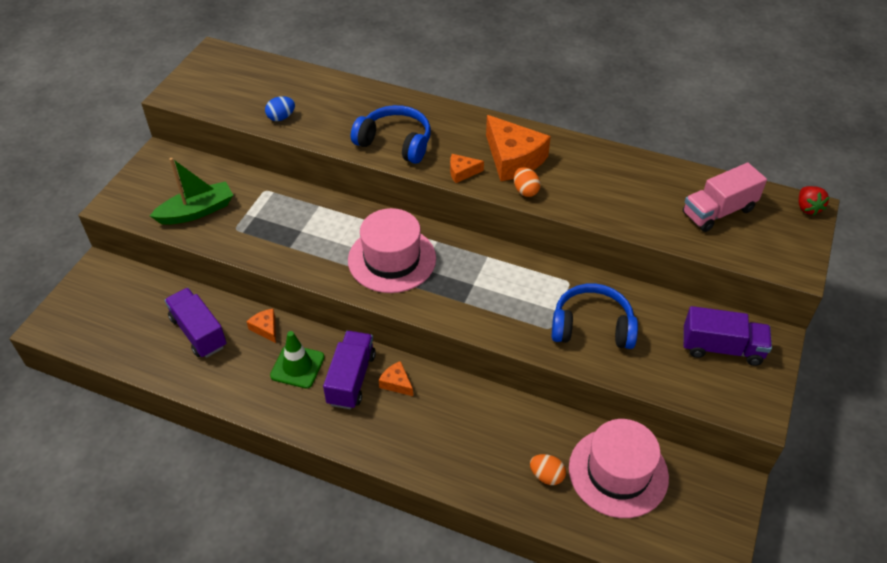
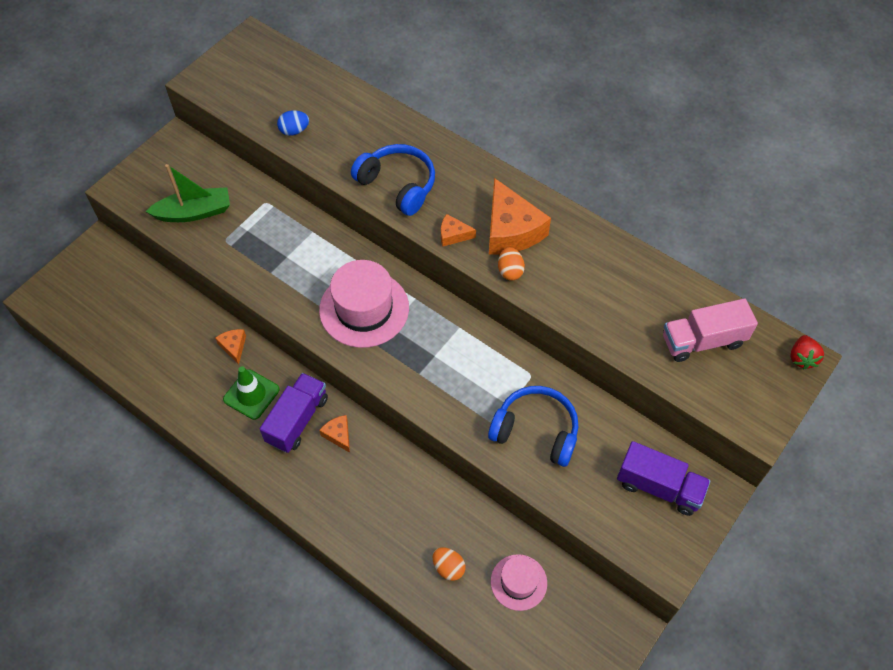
camera: 15 degrees right, 10 degrees up
(199, 332) = (171, 336): purple truck -> none
(618, 472) = (518, 582): pink hat -> pink hat, size x0.57

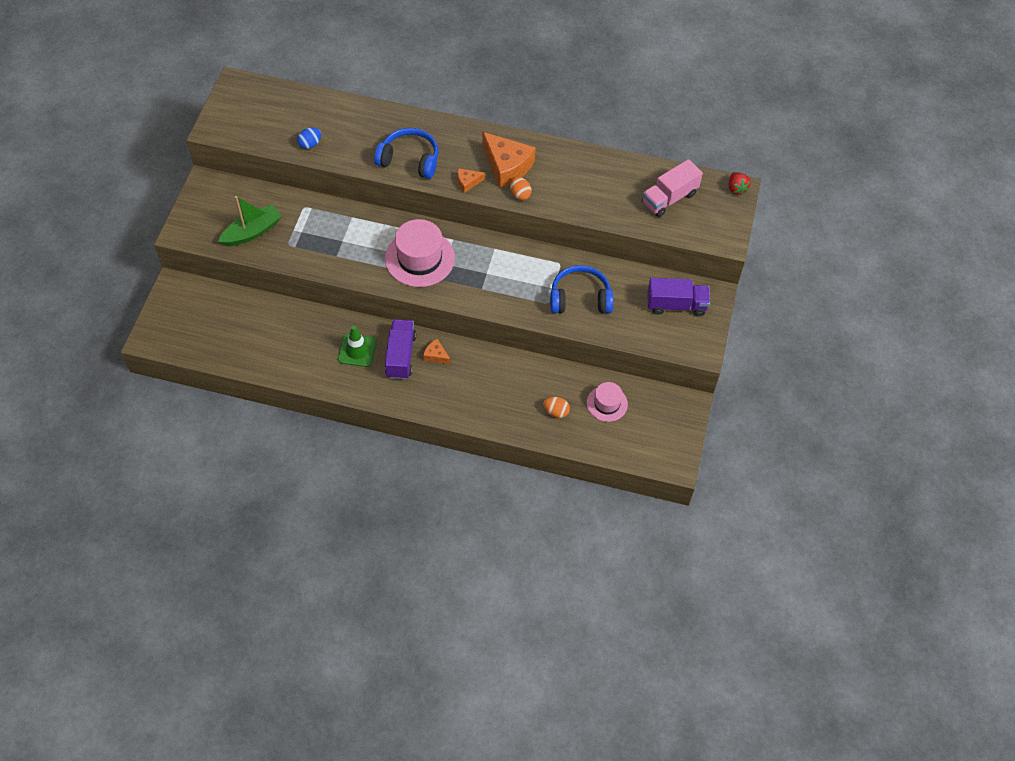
camera: 25 degrees left, 0 degrees up
(233, 347) = (325, 323): orange cheese -> none

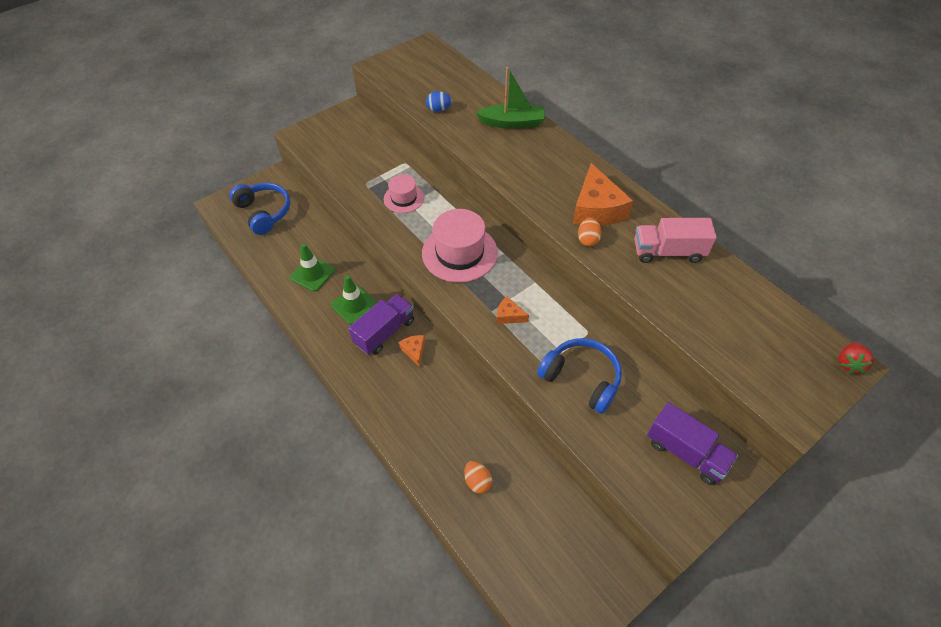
camera: 40 degrees right, 5 degrees down
(252, 232) = (348, 160): green boat -> green boat (512, 123)
(298, 347) = (312, 274): none -> green traffic cone
(409, 160) = (510, 160): blue headphones -> blue headphones (264, 212)
(467, 182) = (546, 204): orange cheese -> orange cheese (509, 316)
(607, 403) = (537, 510): pink hat -> pink hat (403, 198)
(669, 198) = (753, 329): pink truck -> pink truck (668, 252)

